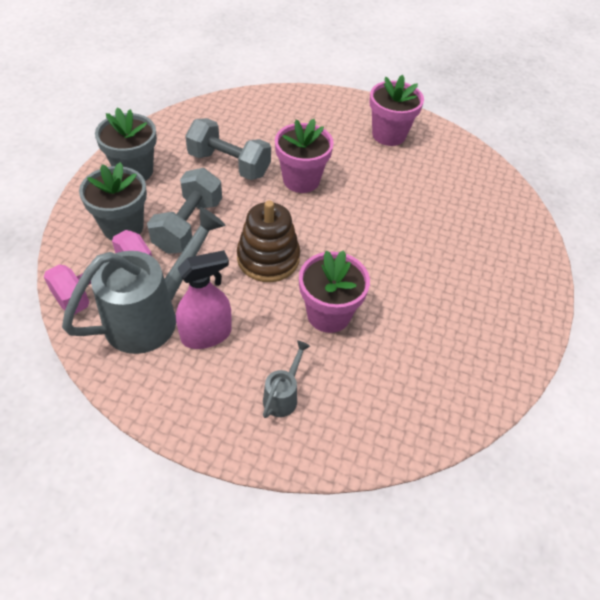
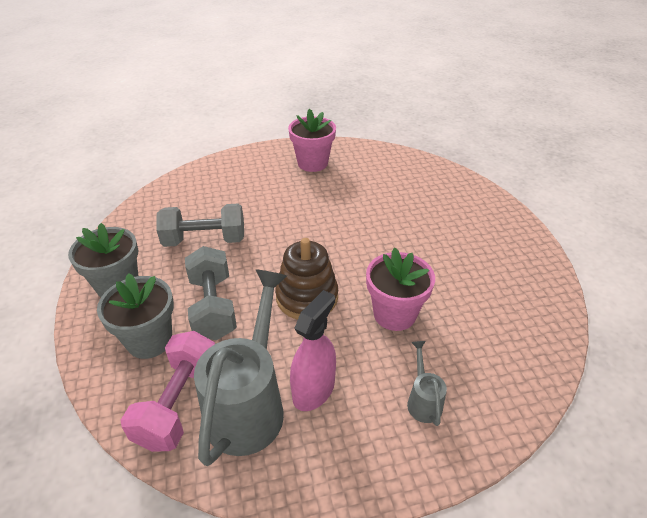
camera: 30 degrees left, 10 degrees down
(301, 180) = (277, 224): pink flower pot -> none

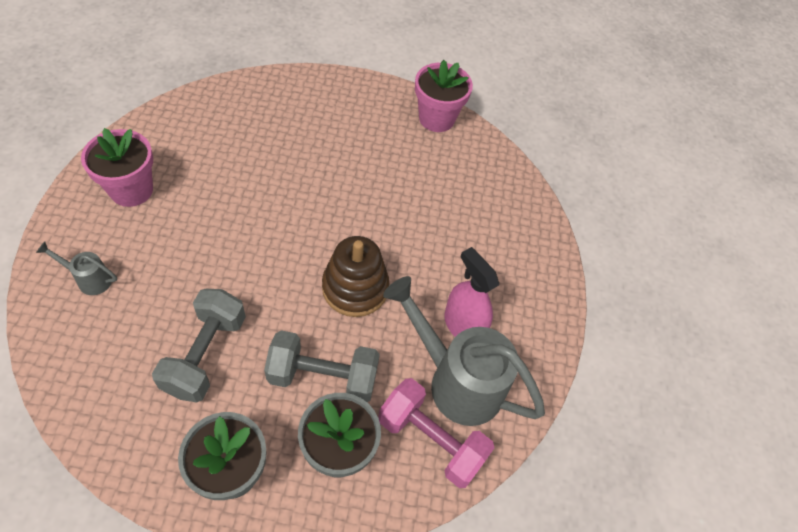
camera: 75 degrees left, 15 degrees up
(394, 314) = (412, 230): pink flower pot -> pink flower pot (436, 118)
(423, 401) = (504, 255): grey watering can -> grey watering can (89, 279)

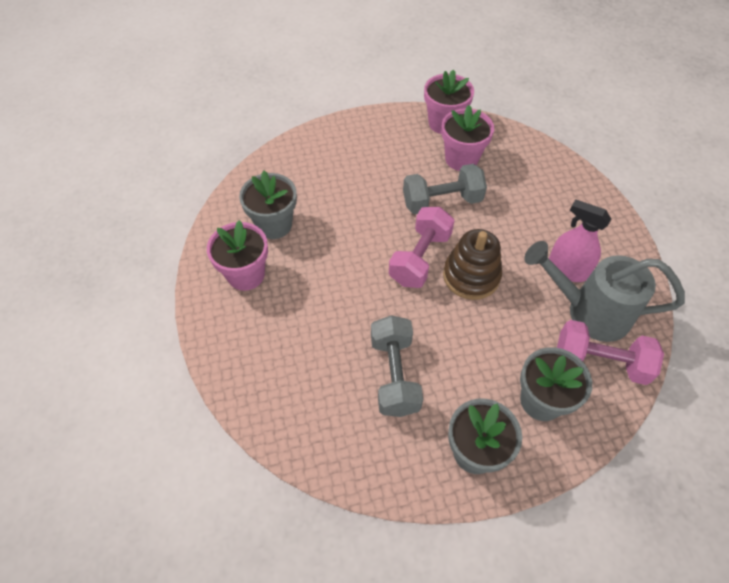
camera: 15 degrees left, 0 degrees up
(89, 279) = (262, 358): grey watering can -> none
(193, 152) = (274, 225): none -> grey flower pot
(314, 247) = (420, 258): none -> pink dumbbell
(323, 376) = (492, 351): grey dumbbell -> grey dumbbell (441, 201)
(429, 162) = (461, 159): none -> pink flower pot

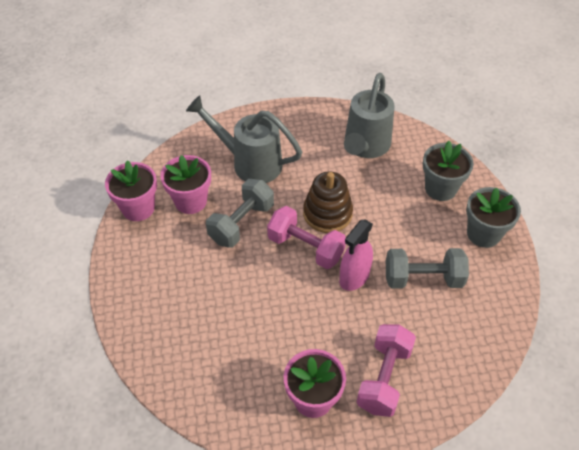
camera: 85 degrees left, 5 degrees down
(274, 225) = (250, 371): grey flower pot -> none
(441, 201) = (241, 223): grey dumbbell -> grey dumbbell turned 45 degrees clockwise
(527, 200) = (250, 163): none -> grey watering can
(567, 270) = (325, 151): pink spray bottle -> pink spray bottle (354, 277)
(600, 362) = (408, 150): pink dumbbell -> pink dumbbell (384, 378)

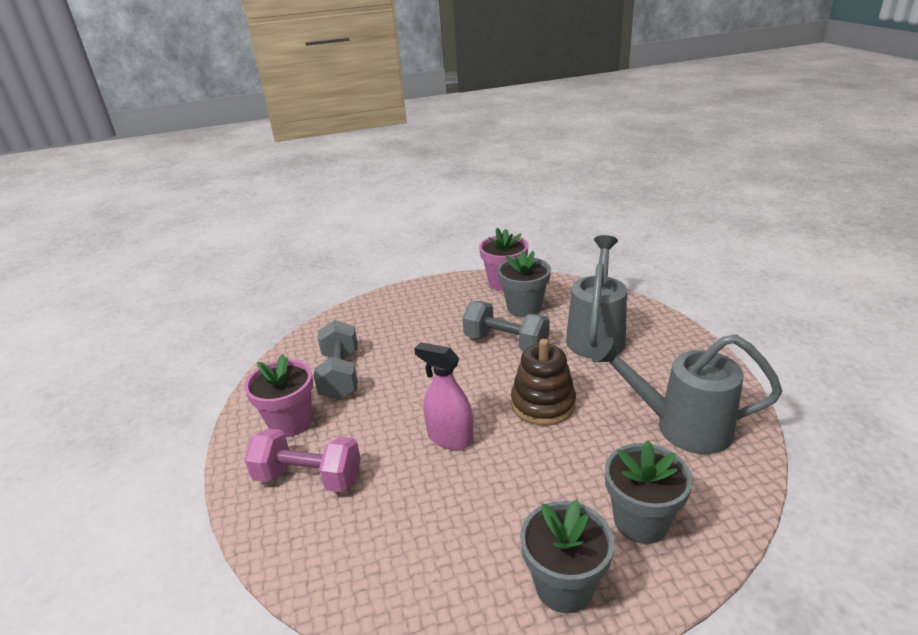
camera: 85 degrees right, 20 degrees down
(190, 201) = (524, 308): pink flower pot -> grey flower pot
(305, 247) = (485, 393): pink dumbbell -> none
(423, 278) = (459, 507): grey dumbbell -> grey dumbbell (340, 375)

